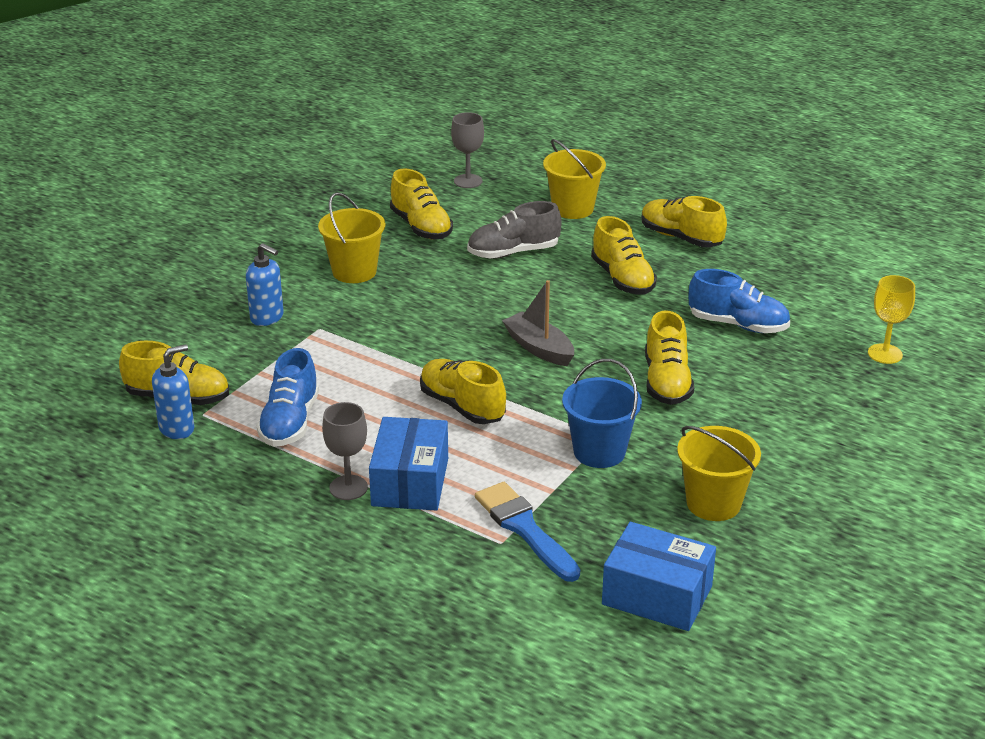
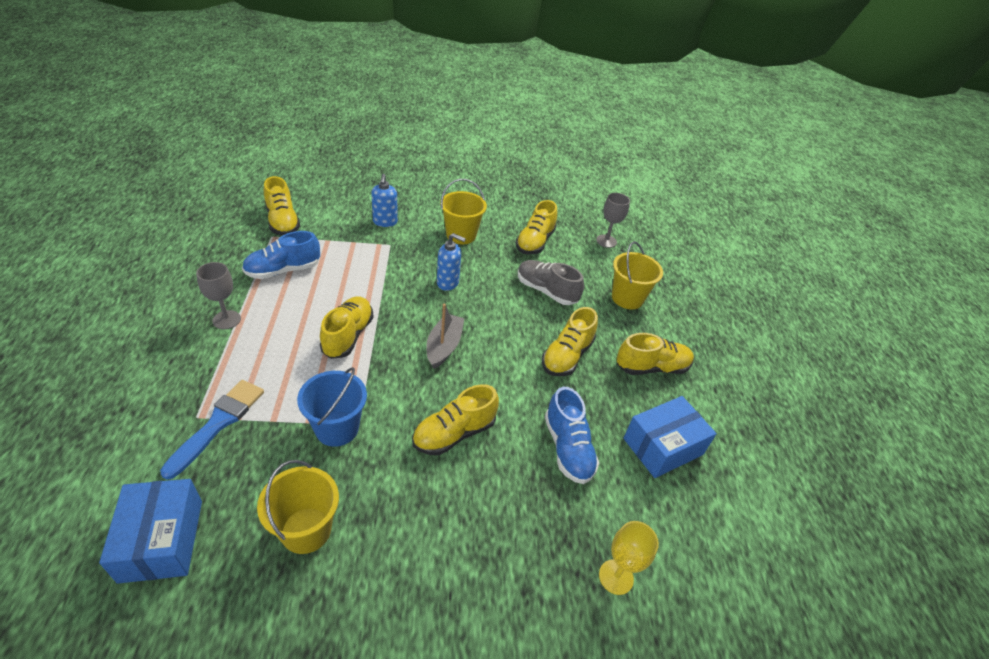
camera: 50 degrees right, 10 degrees up
(177, 429) = (251, 233): blue soap dispenser -> blue soap dispenser (448, 283)
(410, 482) = (247, 344): blue box -> blue box (662, 446)
(681, 238) = (651, 367): yellow shoe -> yellow shoe turned 75 degrees clockwise

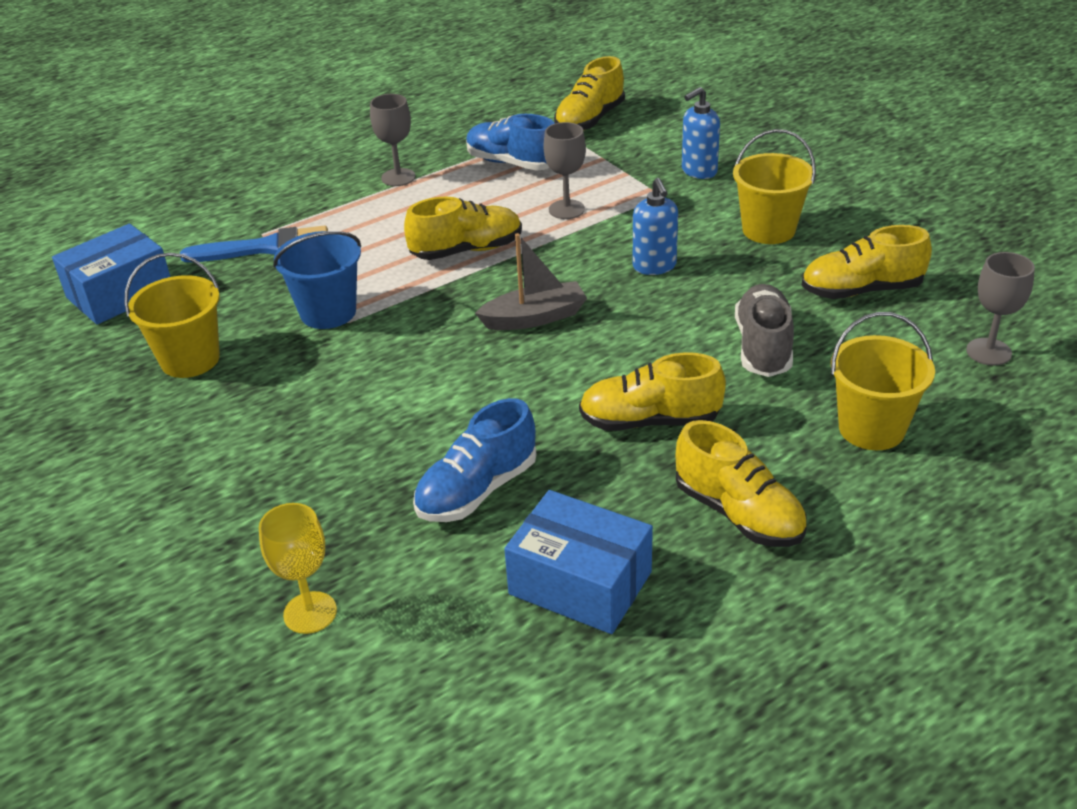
camera: 65 degrees right, 5 degrees down
(359, 279) = (566, 209): none -> grey goblet
(454, 433) = (403, 390): yellow shoe -> none

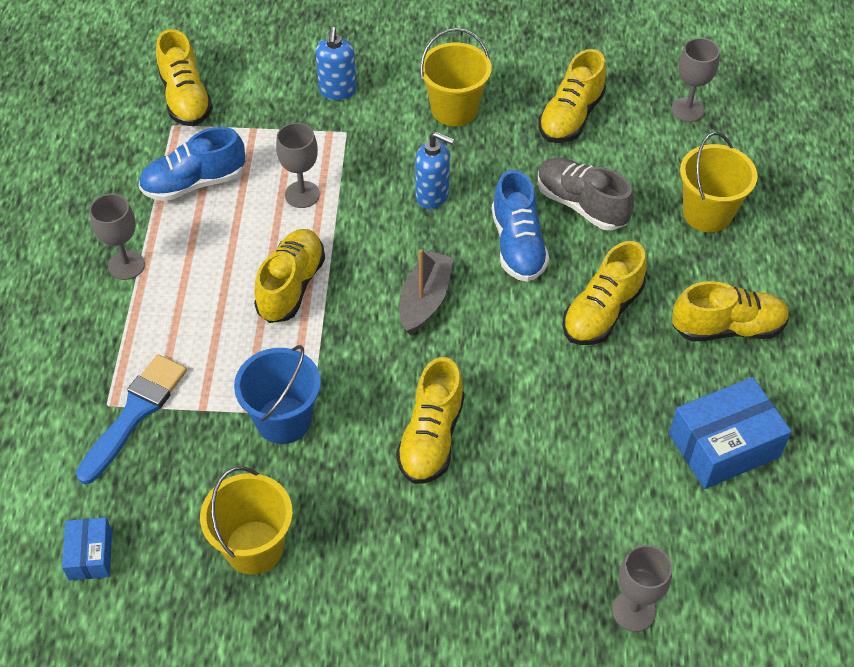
camera: 55 degrees left, 15 degrees up
(120, 293) = (90, 555): blue box -> blue box, size x0.55
(310, 612) = (633, 611): yellow goblet -> grey goblet
(389, 393) = (431, 437): none -> yellow shoe
(477, 490) = (589, 447): blue shoe -> blue shoe (518, 245)

